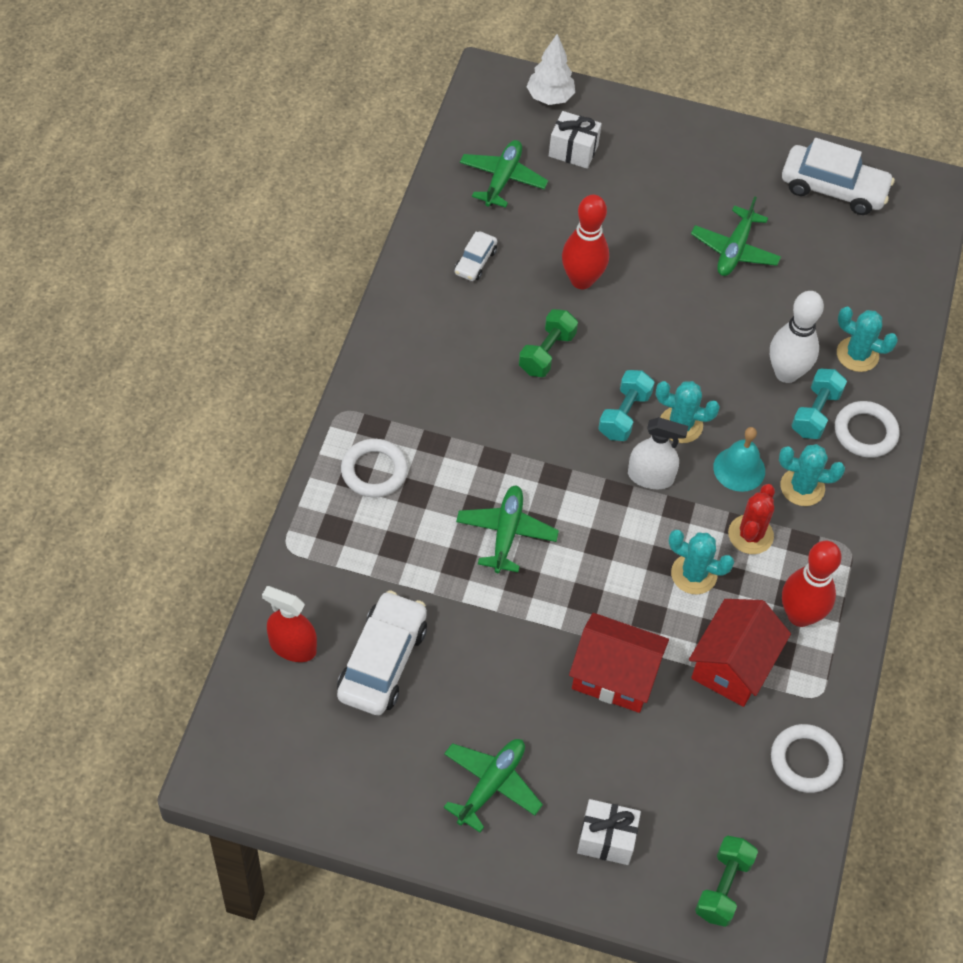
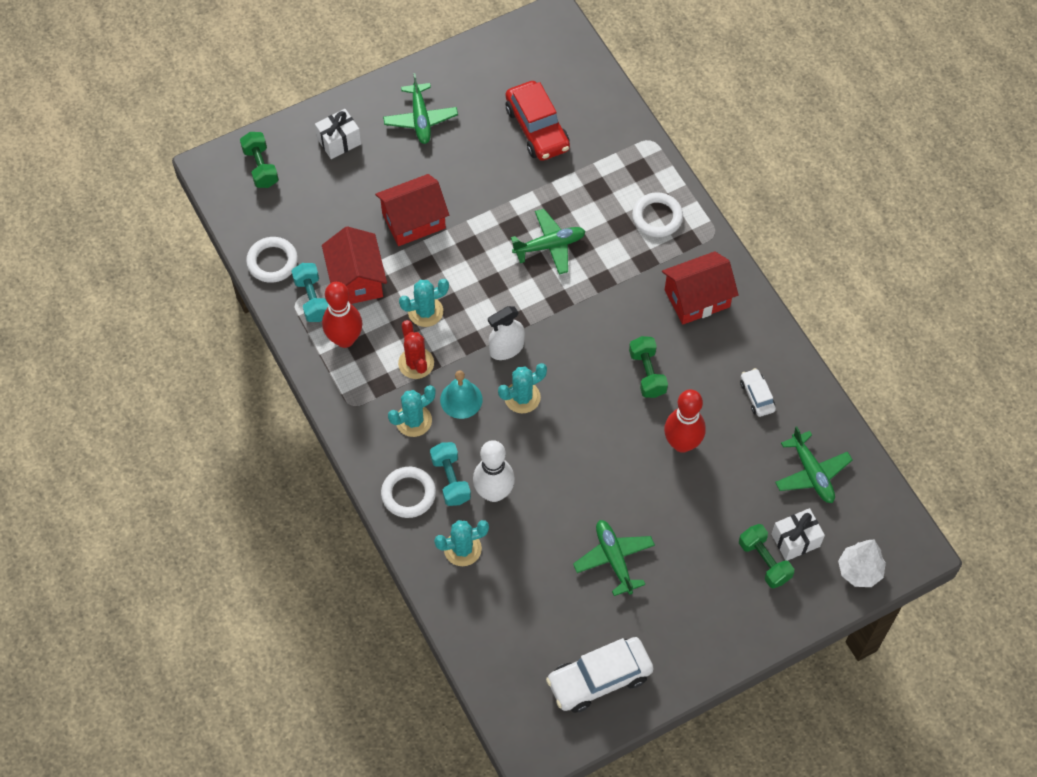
camera: 140 degrees right, 5 degrees up
(292, 647) = (588, 98): red spray bottle -> none
(382, 661) = (537, 128): white car -> red car
(428, 373) = (697, 298): none -> red house
(506, 533) = (549, 246): green plane -> green plane turned 75 degrees counterclockwise
(615, 157) = (764, 561): none -> green dumbbell
(624, 415) = (561, 374): turquoise dumbbell -> turquoise dumbbell (312, 299)

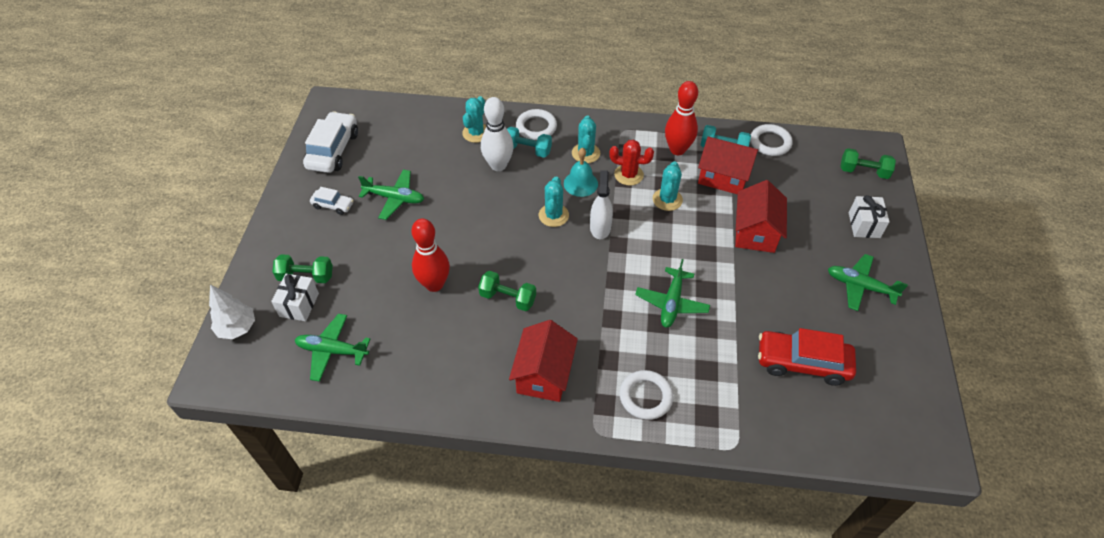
camera: 125 degrees right, 10 degrees down
(756, 396) = (425, 358): white car -> white car (333, 205)

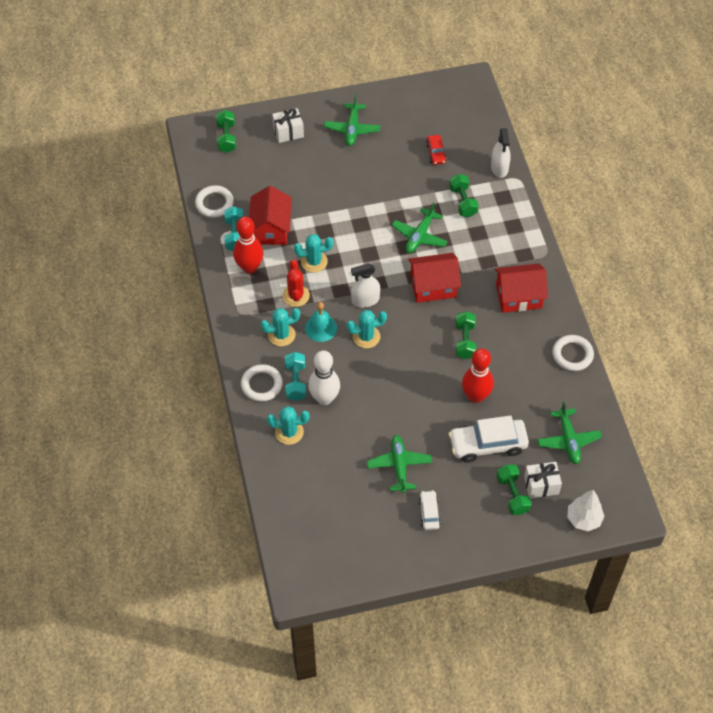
camera: 110 degrees left, 5 degrees up
(333, 150) = (362, 548): white car -> white car (487, 445)
(645, 397) = (506, 233): white ring -> white ring (572, 355)
(671, 303) = (419, 236): green plane -> green plane turned 120 degrees clockwise
(712, 366) = (463, 202): none -> green dumbbell
(755, 232) = (325, 197): red house -> red house (433, 286)
(760, 430) = (499, 168): none -> white spray bottle
(802, 363) = (436, 153): red car -> red car, size x0.52

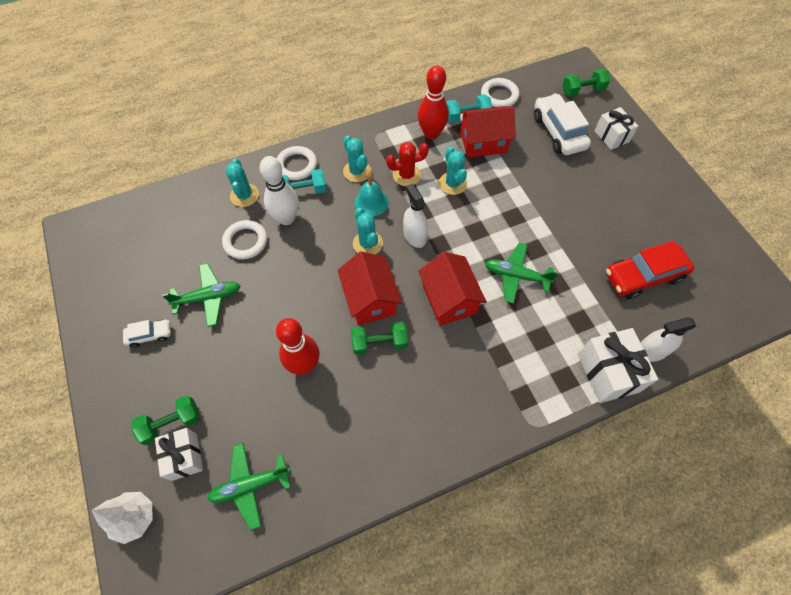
camera: 80 degrees right, 5 degrees up
(352, 129) = (641, 190): green plane -> none
(436, 153) = (643, 276): red car -> red car, size x1.92
(463, 202) = (582, 315): green dumbbell -> none
(487, 445) = (239, 386): white car -> white car (558, 132)
(512, 199) = (608, 372): none -> white gift
(518, 296) = (457, 398): red house -> red house (370, 299)
(572, 355) = (381, 478): white ring -> white ring (245, 241)

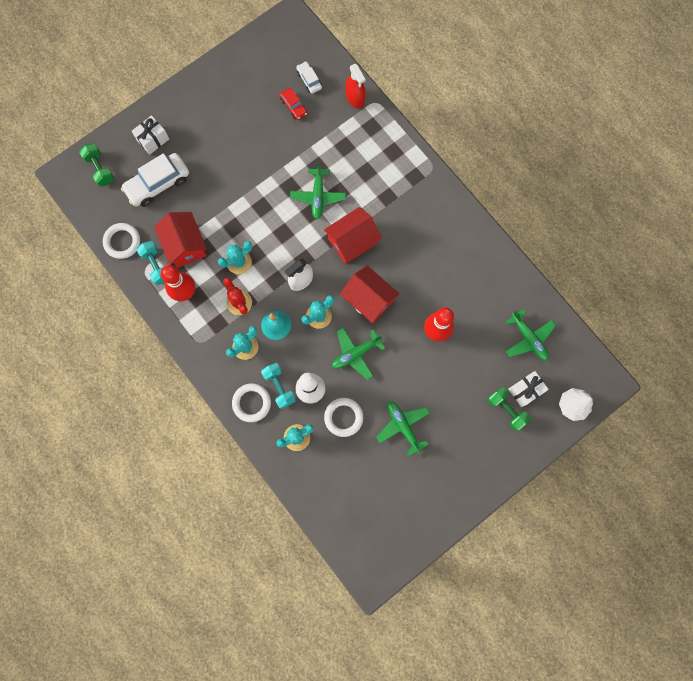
camera: 105 degrees left, 15 degrees up
(150, 335) = (447, 458): white car -> white car (309, 80)
(311, 270) = (355, 354): none -> green plane
(370, 299) = (369, 299): red house -> red house turned 75 degrees clockwise
(379, 343) = (403, 283): green dumbbell -> none
(608, 372) = (380, 125): white gift -> none
(643, 276) = (293, 106): red car -> red car, size x0.52
(651, 351) = (355, 98): white spray bottle -> red spray bottle

